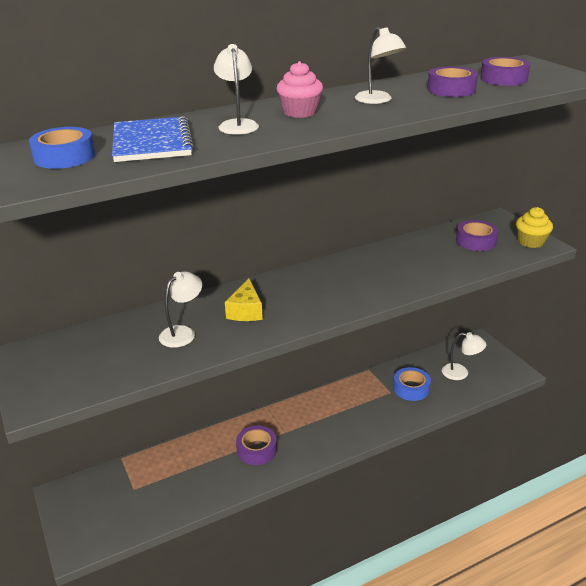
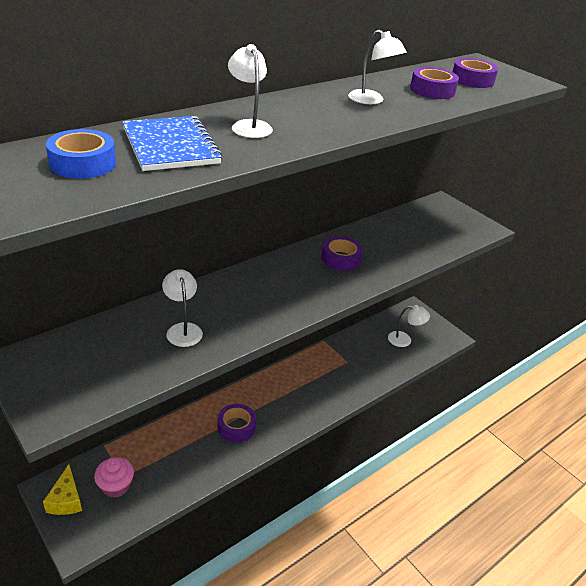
camera: 15 degrees left, 5 degrees up
(183, 333) = (183, 329): white lamp -> white lamp turned 45 degrees counterclockwise
(246, 311) = (239, 303): yellow cheese -> yellow cheese (66, 500)
(300, 112) = (304, 112): pink cupcake -> pink cupcake (116, 486)
(411, 388) = (365, 357): blue tape -> none
(476, 241) = (429, 225): purple tape -> purple tape (341, 259)
(530, 242) = (476, 225): yellow cupcake -> none

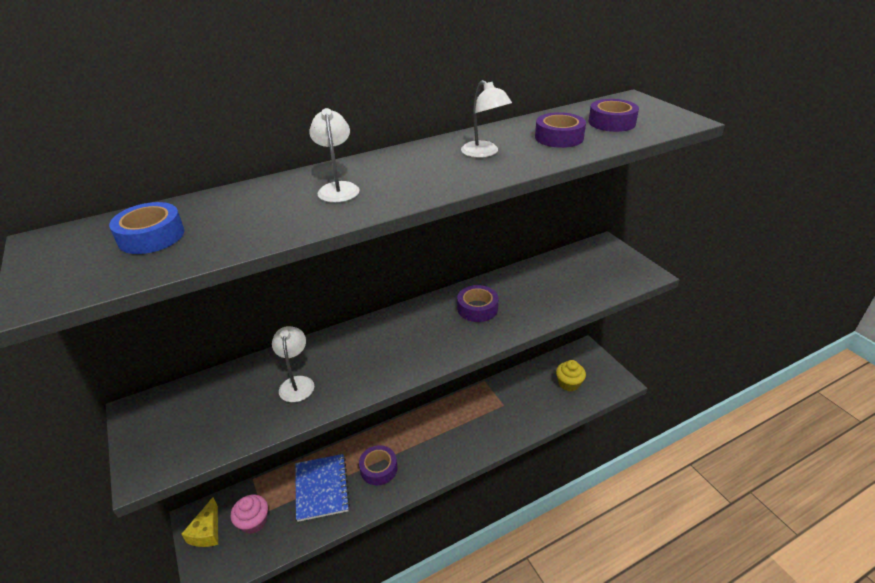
camera: 15 degrees right, 0 degrees up
(171, 146) = (246, 214): blue notebook -> blue notebook (322, 488)
(404, 340) = (569, 383): white lamp -> yellow cupcake

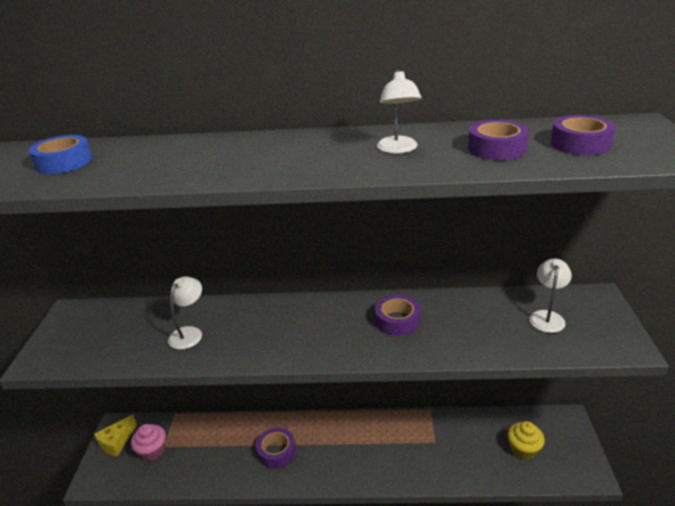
camera: 30 degrees right, 5 degrees down
(322, 488) = (220, 447): blue notebook -> none
(338, 188) = (232, 155): white lamp -> white lamp (547, 316)

